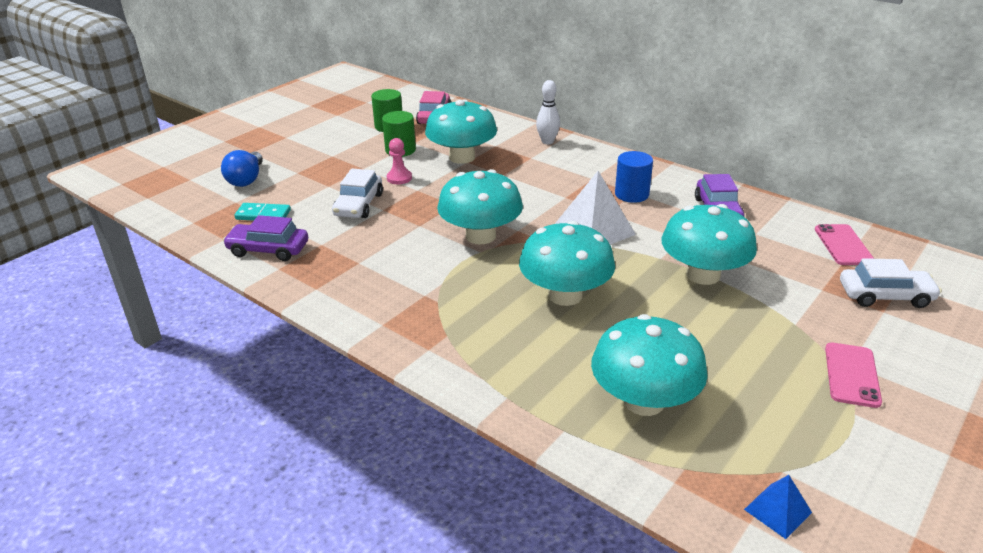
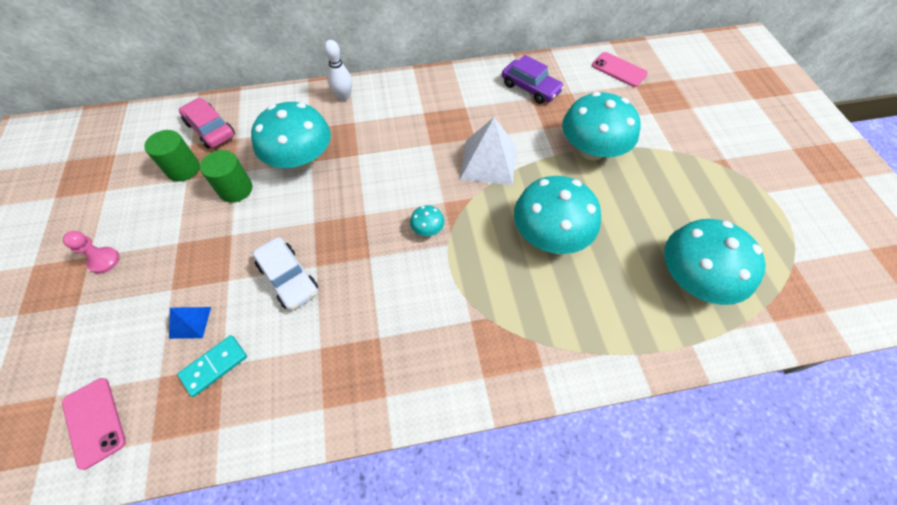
camera: 50 degrees left, 25 degrees up
(246, 179) = (128, 341): blue light bulb -> none
(268, 249) = (282, 398): purple car -> none
(399, 178) = (280, 221): pink pawn -> pink pawn (104, 261)
(480, 236) = (427, 229): turquoise mushroom -> turquoise mushroom, size x0.42
(631, 194) = (467, 110): blue cylinder -> none
(777, 510) = (824, 291): blue pyramid -> blue pyramid (190, 322)
(852, 375) = (735, 166): pink phone -> pink phone (94, 422)
(885, 296) = (679, 95): white car -> none

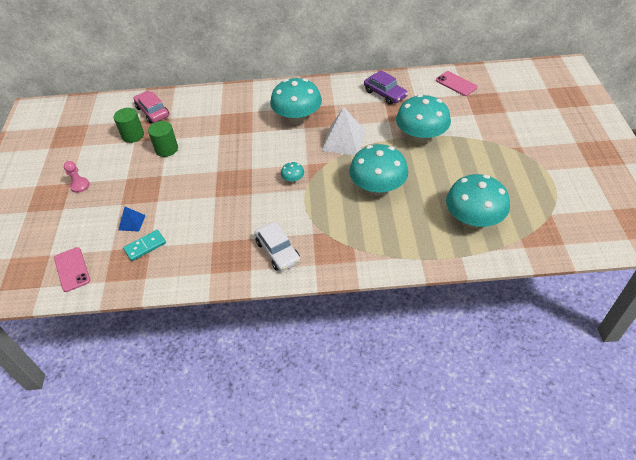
camera: 10 degrees right, 10 degrees down
(288, 278) = (196, 202): white car -> white car (277, 252)
(301, 159) = (212, 133): turquoise mushroom -> turquoise mushroom (297, 118)
(344, 97) = (247, 95): white bowling pin -> none

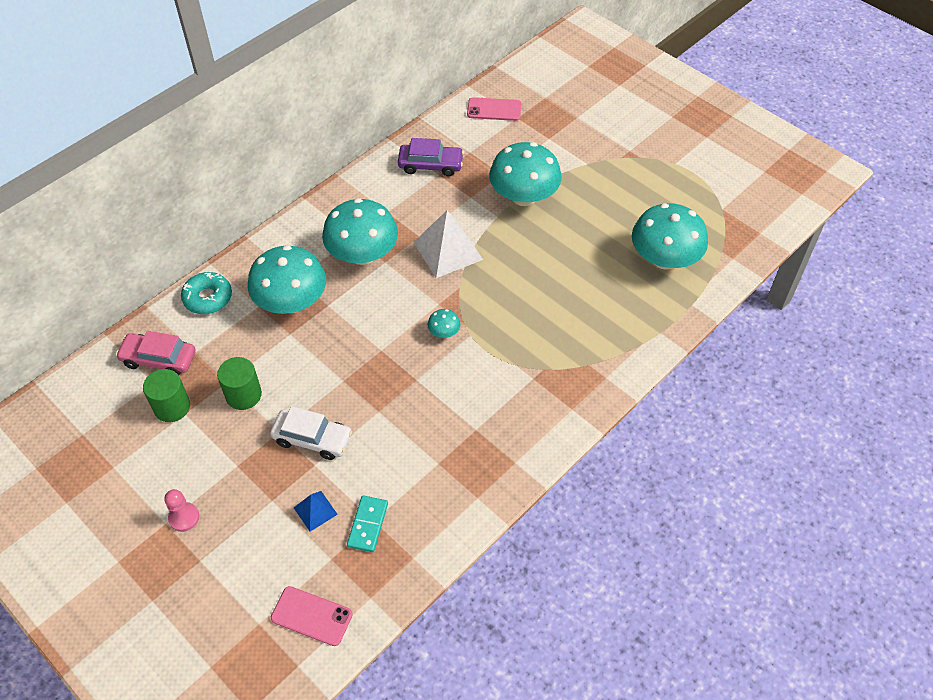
camera: 45 degrees left, 5 degrees up
(203, 98) = (208, 298): none -> turquoise donut
(277, 252) = (520, 423): white car -> white car (312, 439)
(377, 187) = (542, 283): turquoise mushroom -> turquoise mushroom (291, 302)

